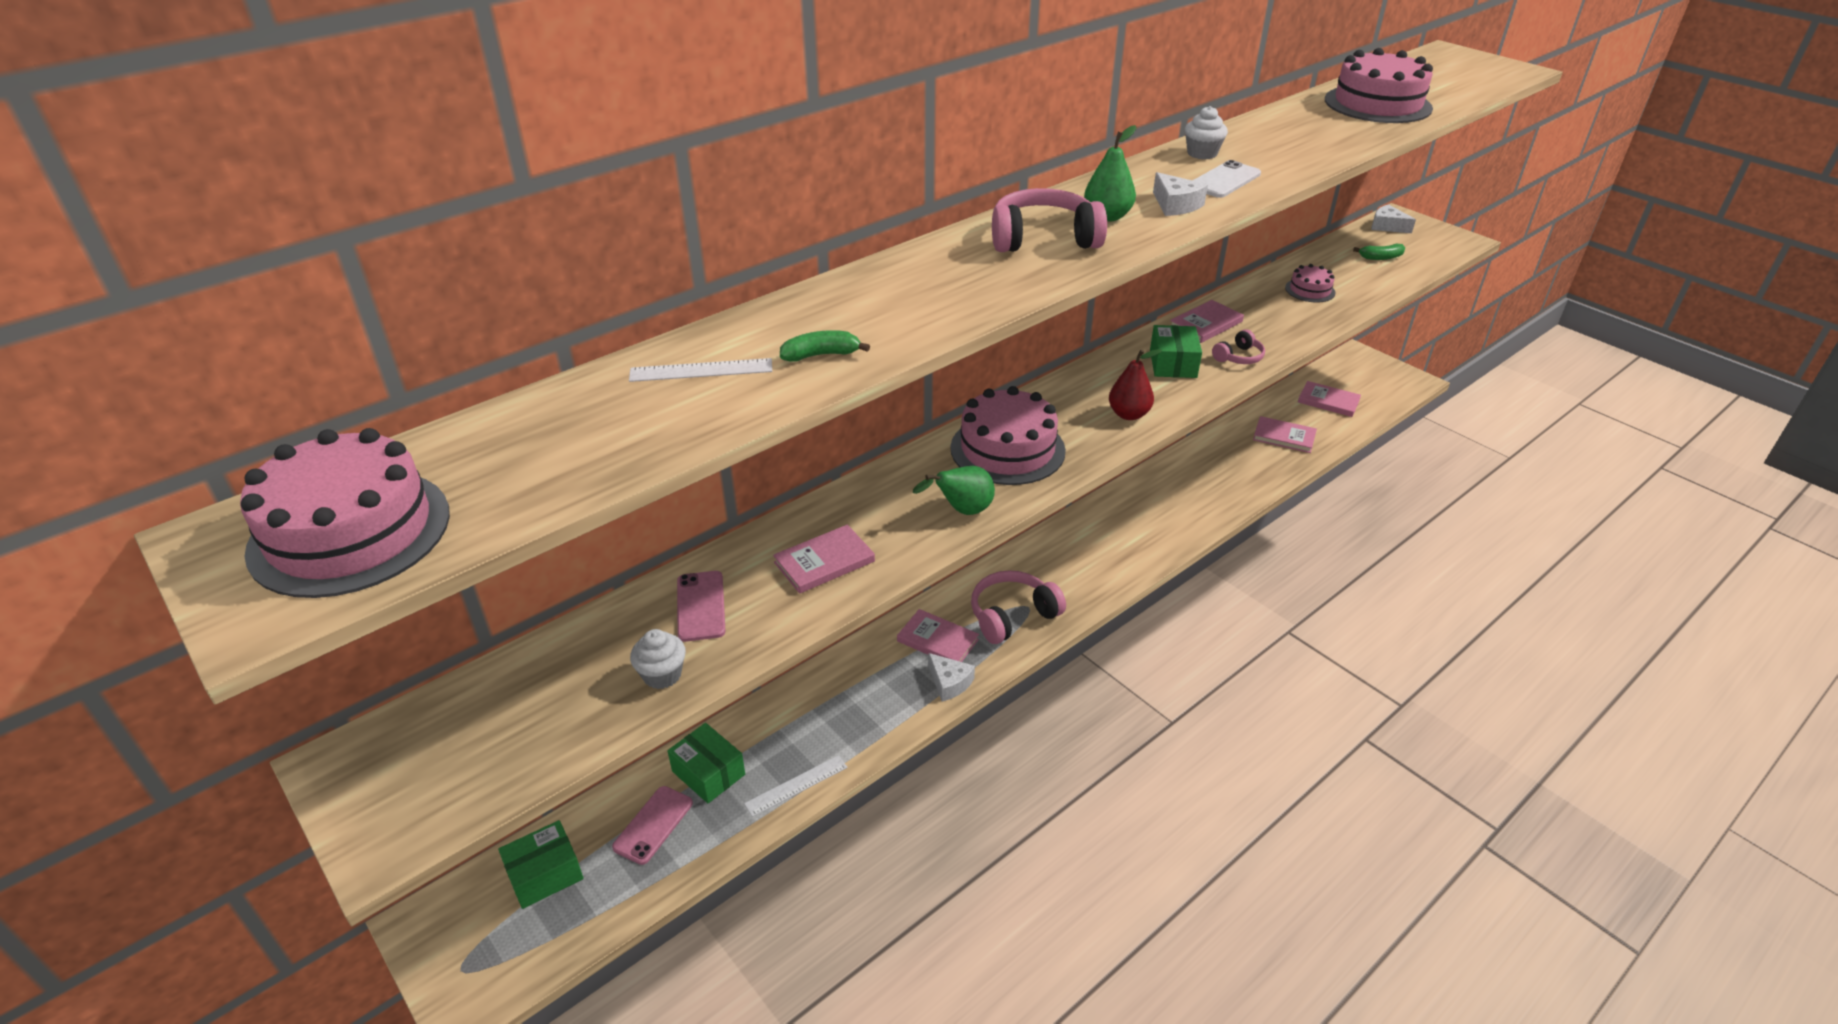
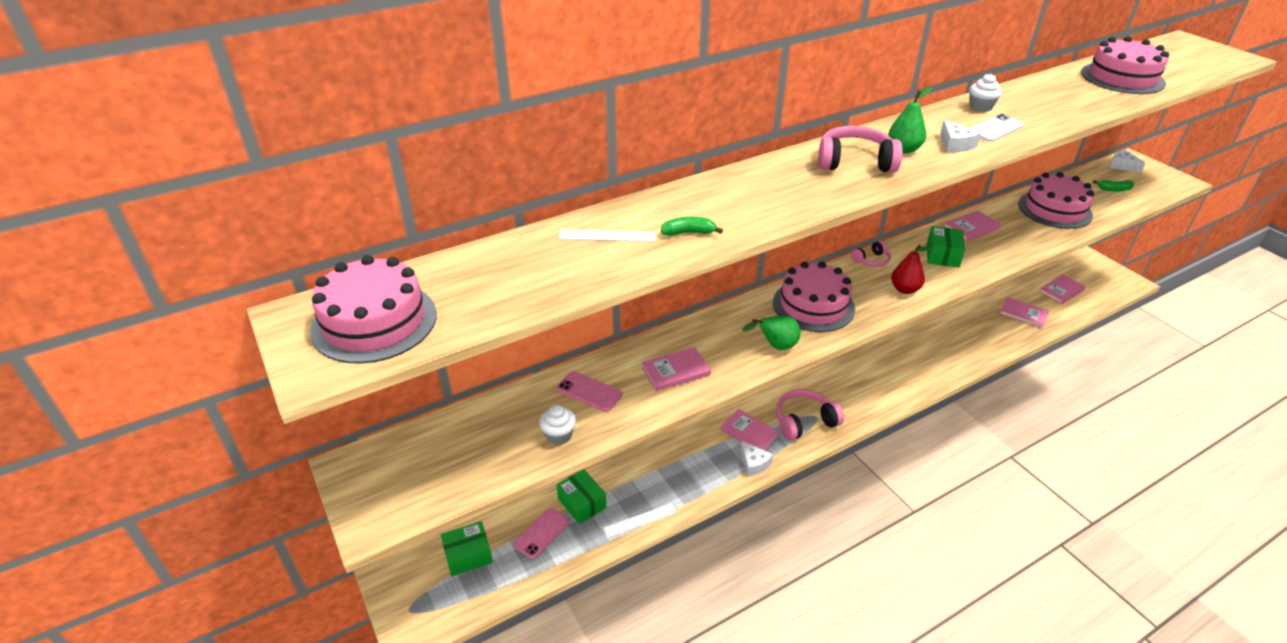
camera: 10 degrees right, 0 degrees up
(701, 606) = (589, 391): pink phone -> pink phone turned 60 degrees counterclockwise
(1238, 357) = (993, 255): pink headphones -> pink headphones (871, 260)
(1310, 290) = (1054, 210): pink cake -> pink cake, size x1.93
(1328, 401) = (1061, 291): pink book -> pink book turned 75 degrees counterclockwise

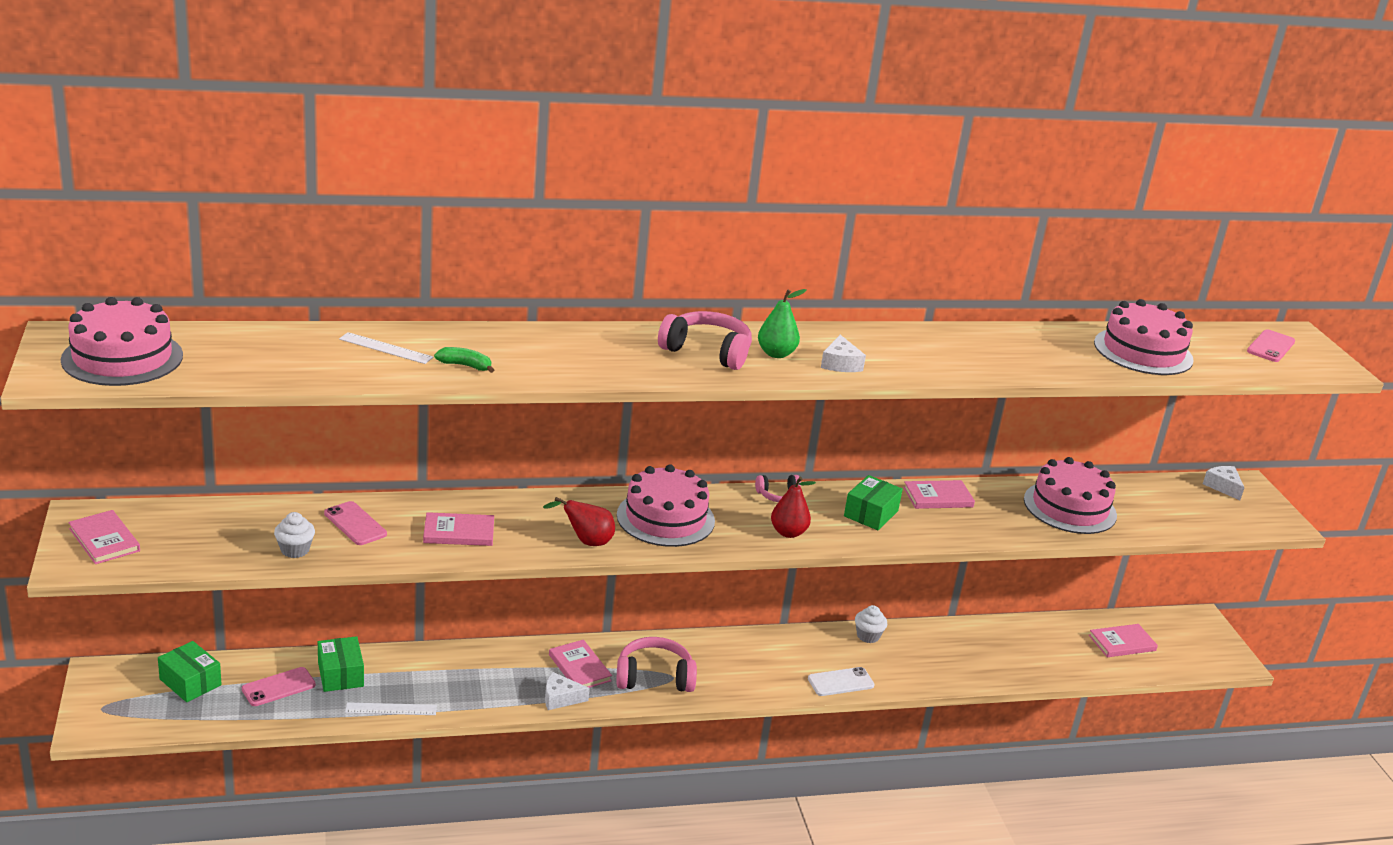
camera: 15 degrees right, 10 degrees down
(468, 555) = (190, 682): green box -> green box turned 45 degrees clockwise
(754, 463) = (560, 698): white cheese -> white cheese turned 105 degrees clockwise
(775, 346) = (586, 541): green pear -> red pear
(981, 107) = (921, 337): white cupcake -> white cupcake (868, 636)
(995, 129) = (907, 361): white phone -> white phone (840, 682)
(1023, 314) = (1042, 652): pink book -> pink book (104, 540)
(1114, 189) = (1177, 508): green banana -> none
(1185, 53) = (1270, 346): none -> pink phone

